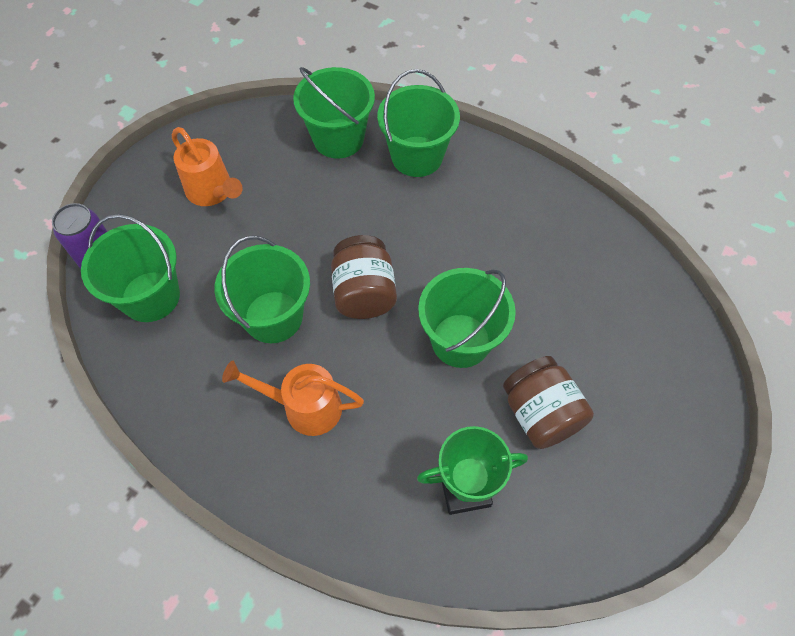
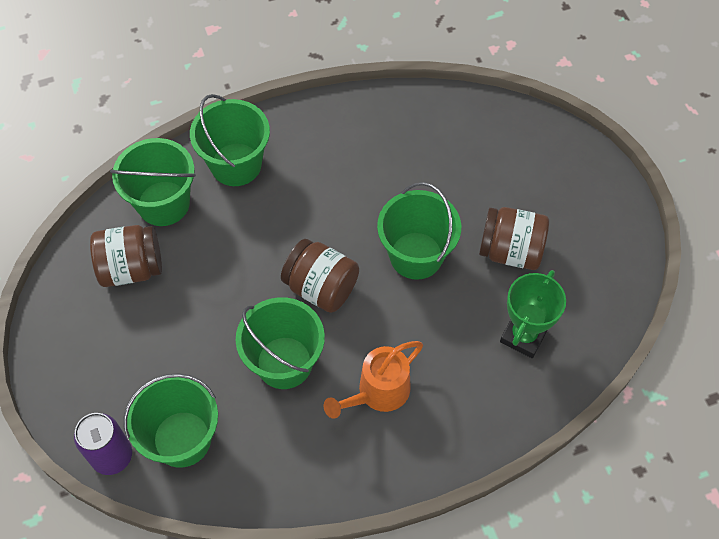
camera: 50 degrees left, 0 degrees up
(213, 192) = (124, 328): orange watering can -> none
(266, 160) = (131, 268): none -> brown jar

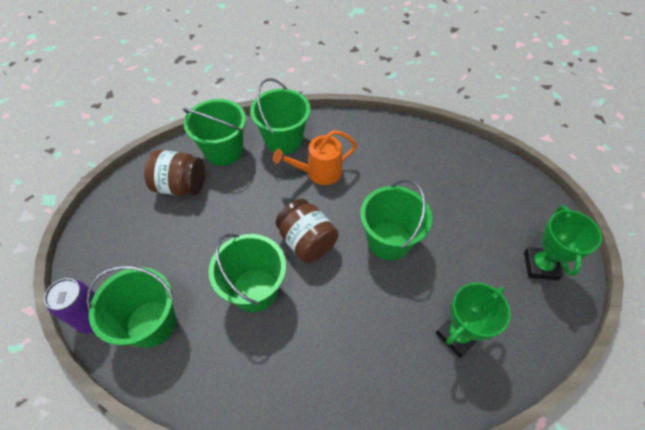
camera: 20 degrees right, 5 degrees down
(377, 393) = (317, 341): orange watering can -> orange watering can (319, 172)
(510, 251) = (466, 261): brown jar -> none
(591, 230) = (540, 265): none -> green trophy

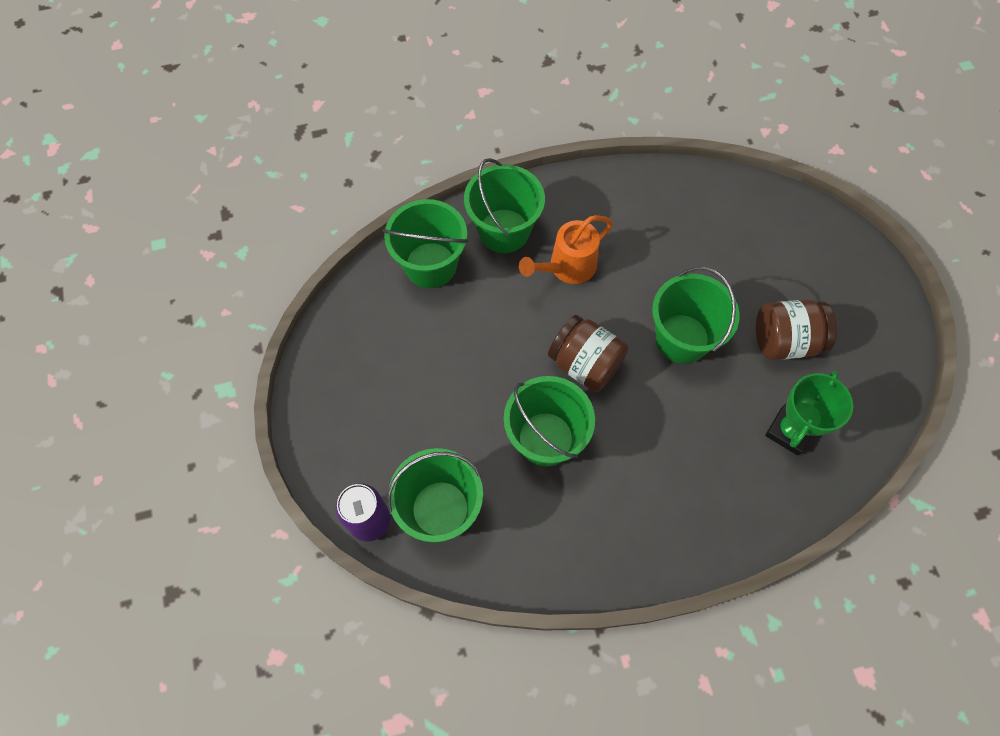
camera: 15 degrees left, 10 degrees up
(181, 186) = (396, 329): brown jar -> brown jar (785, 341)
(540, 265) = (862, 326): green trophy -> none

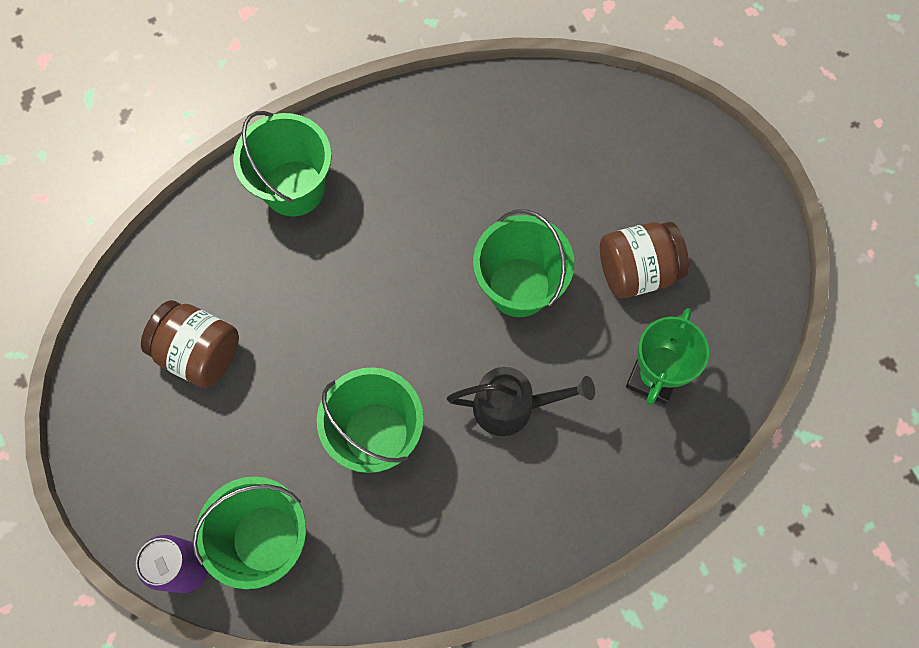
camera: 10 degrees left, 5 degrees up
(430, 265) = (212, 245): green bucket -> none
(567, 268) = (375, 222): orange watering can -> none
(585, 364) = (411, 336): brown jar -> brown jar (199, 352)
(665, 435) = (513, 406): none -> black watering can

